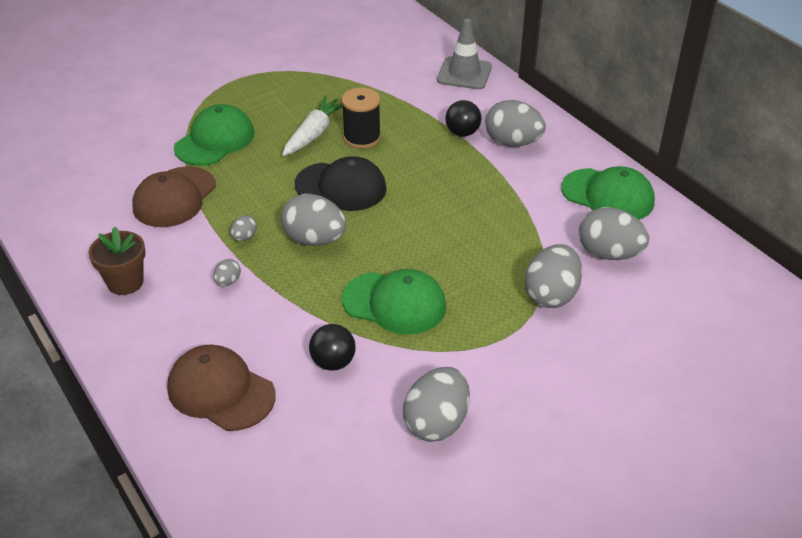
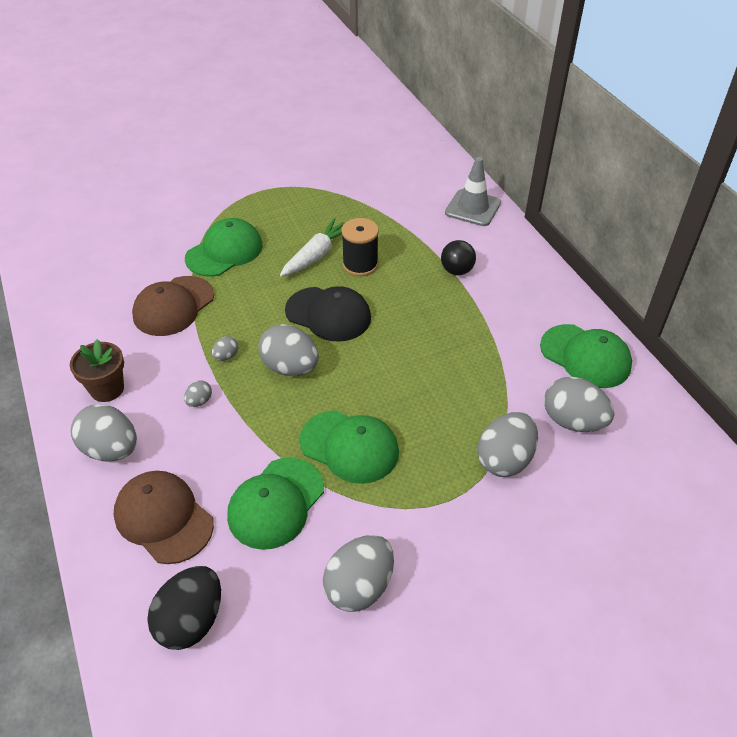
camera: 10 degrees right, 5 degrees up
(275, 476) = (191, 621): none -> black egg
(333, 362) = (276, 503): black ball -> green cap
(512, 142) = (503, 287): grey egg -> grey egg (111, 449)

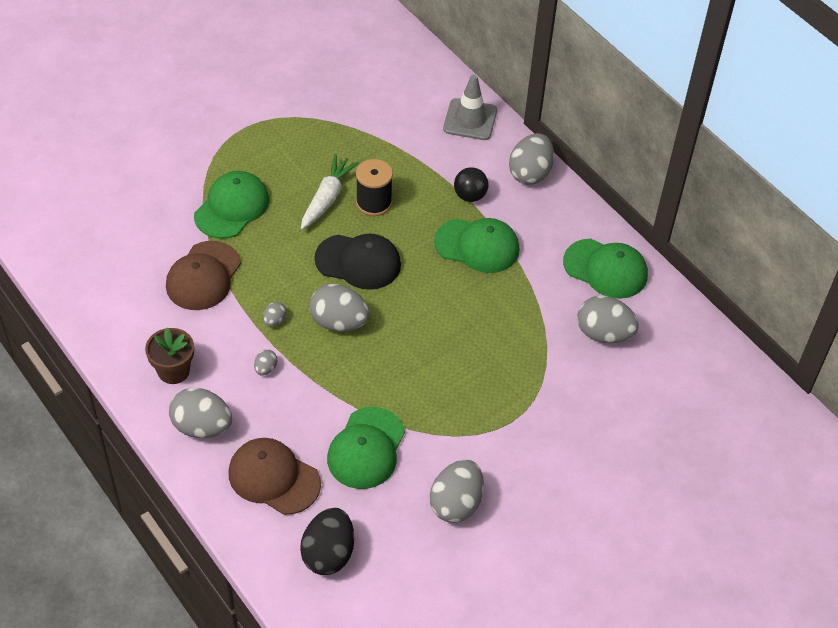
camera: 15 degrees left, 5 degrees up
(349, 446) = (415, 388): green cap -> green cap (477, 246)
(505, 460) = (552, 378): grey egg -> grey egg (530, 173)

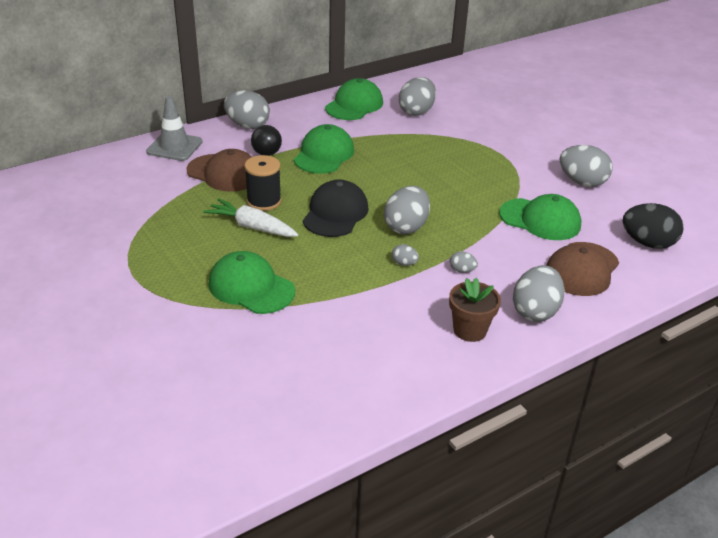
camera: 85 degrees left, 15 degrees down
(203, 276) = (345, 308): brown cap -> brown cap (224, 173)

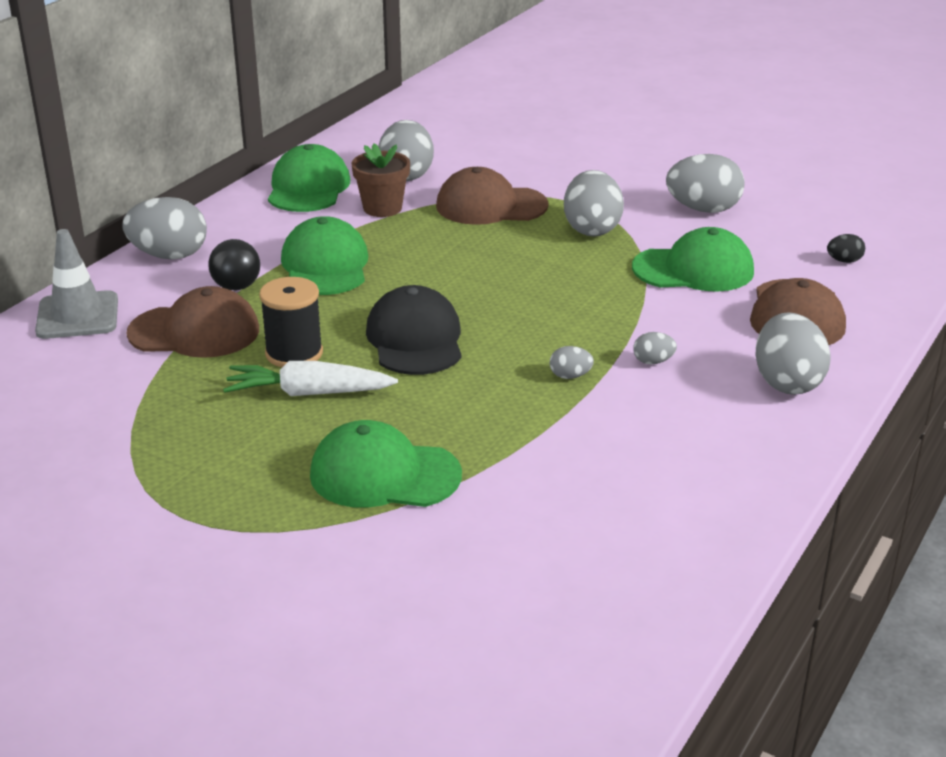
camera: 25 degrees left, 5 degrees down
(406, 227) = (530, 329): grey egg -> grey egg (591, 229)
(449, 144) = (491, 206): none -> brown cap
(470, 330) = (729, 432): brown flower pot -> brown flower pot (382, 208)
(647, 243) = (844, 261): black egg -> black egg, size x0.46

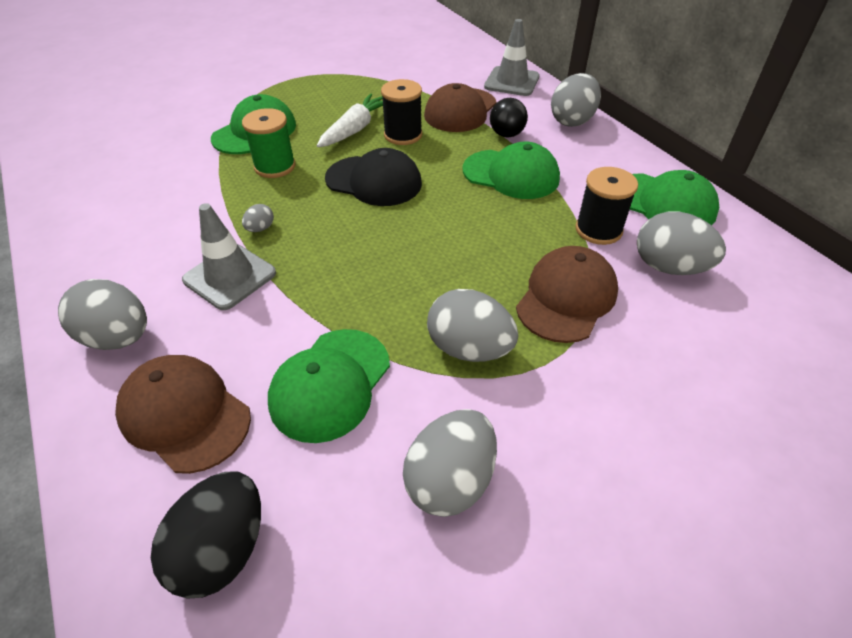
camera: 120 degrees right, 15 degrees up
(382, 208) = (598, 230): brown flower pot -> black spool
(451, 418) = (275, 166): none -> green spool
(653, 361) = (230, 276): grey egg -> grey traffic cone
(844, 261) = (222, 550): black egg -> black egg, size x2.16

